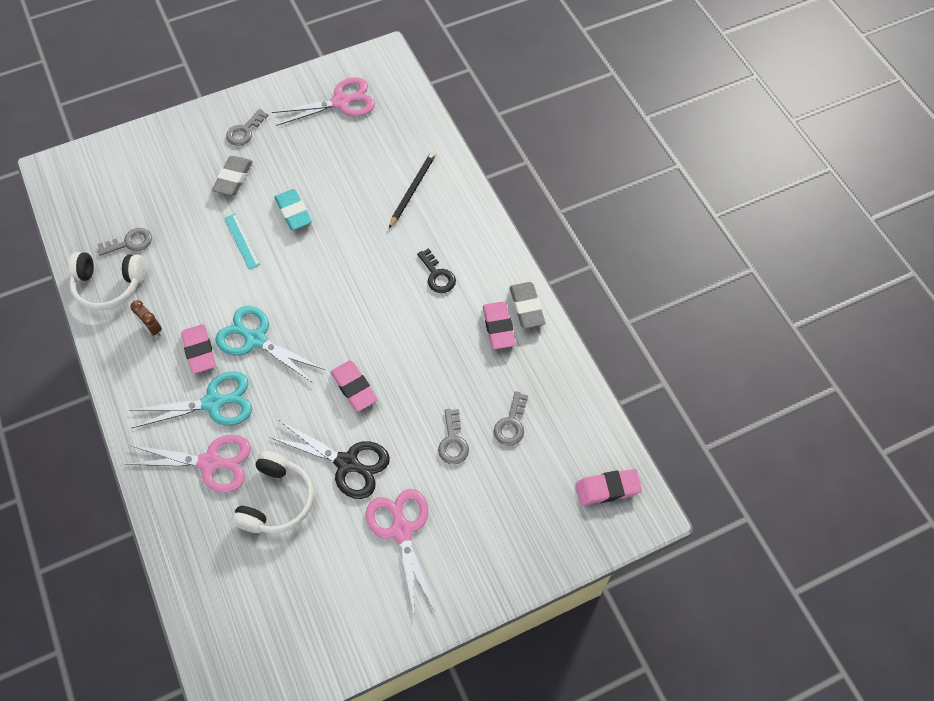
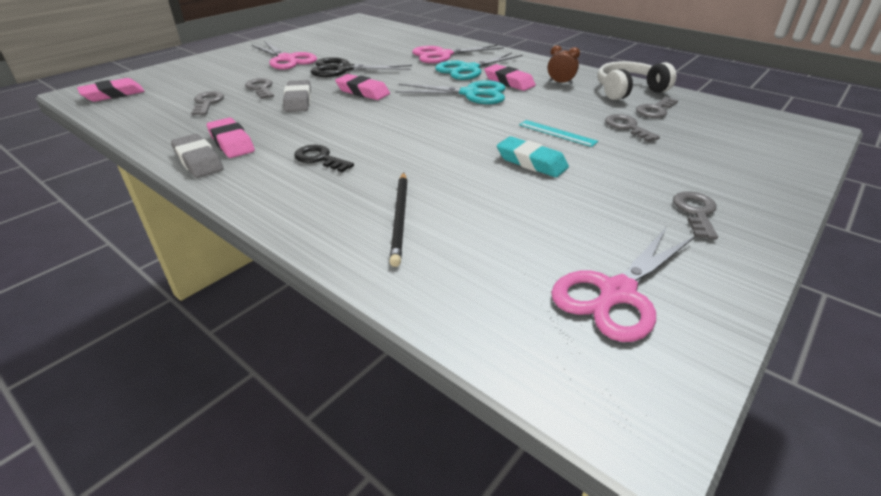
camera: 155 degrees right, 25 degrees down
(181, 228) = (627, 127): none -> grey key
(233, 178) = (636, 169): grey eraser -> grey eraser (298, 101)
(276, 500) = (384, 53): white headphones -> none

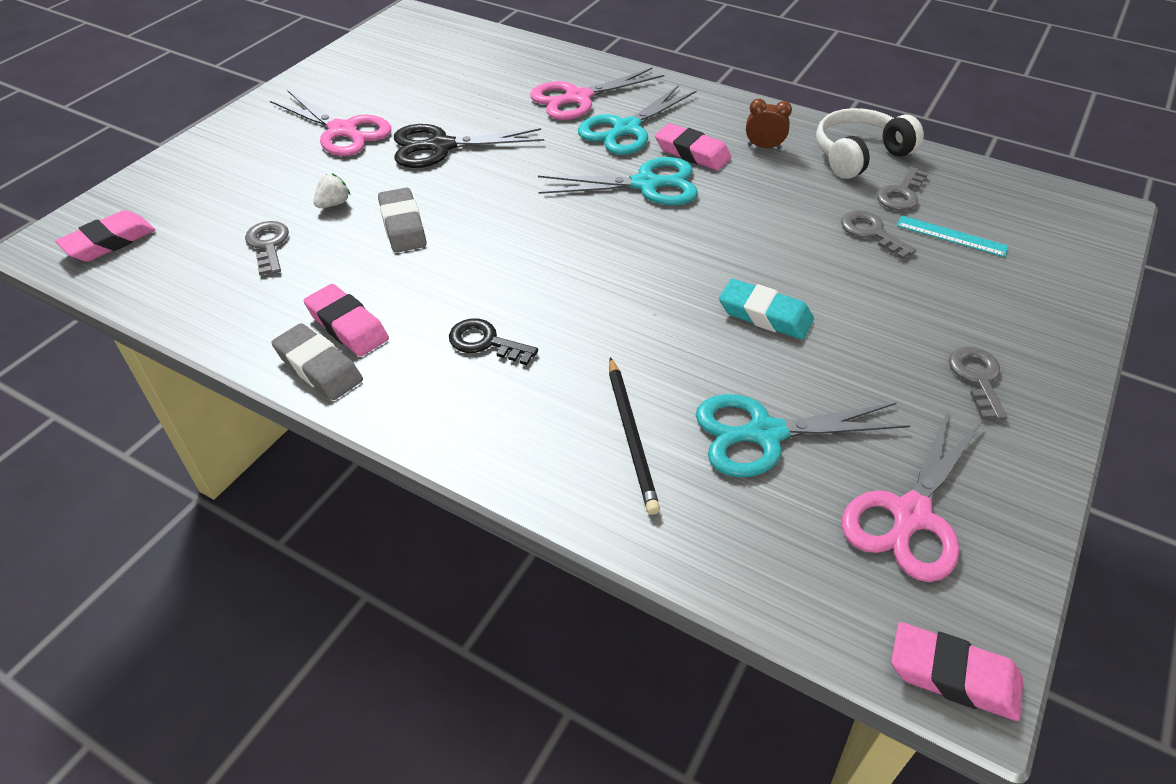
camera: 10 degrees left, 10 degrees up
(260, 88) = (333, 204): grey key -> white strawberry
(363, 92) = (490, 196): pink eraser -> pink eraser (953, 676)
(506, 228) = (764, 434): none -> turquoise scissors
(557, 133) = (784, 254): turquoise ruler -> turquoise ruler (951, 236)

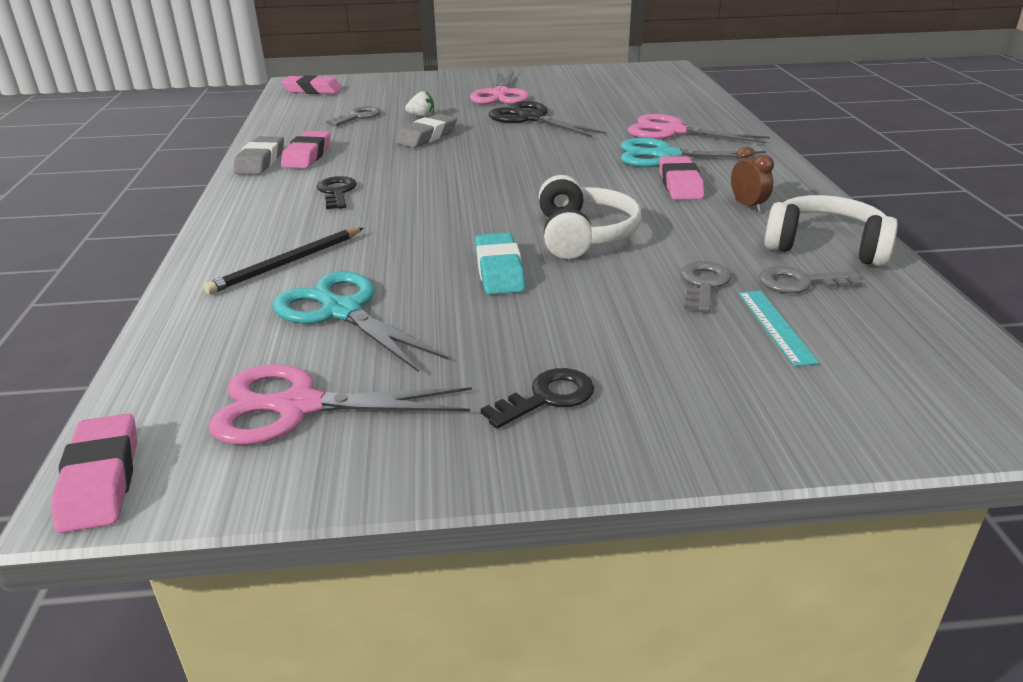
camera: 55 degrees right, 15 degrees down
(646, 184) = (603, 183): turquoise scissors -> none
(740, 244) = (583, 235): none -> white headphones
(977, 378) = (547, 397): grey key -> black key

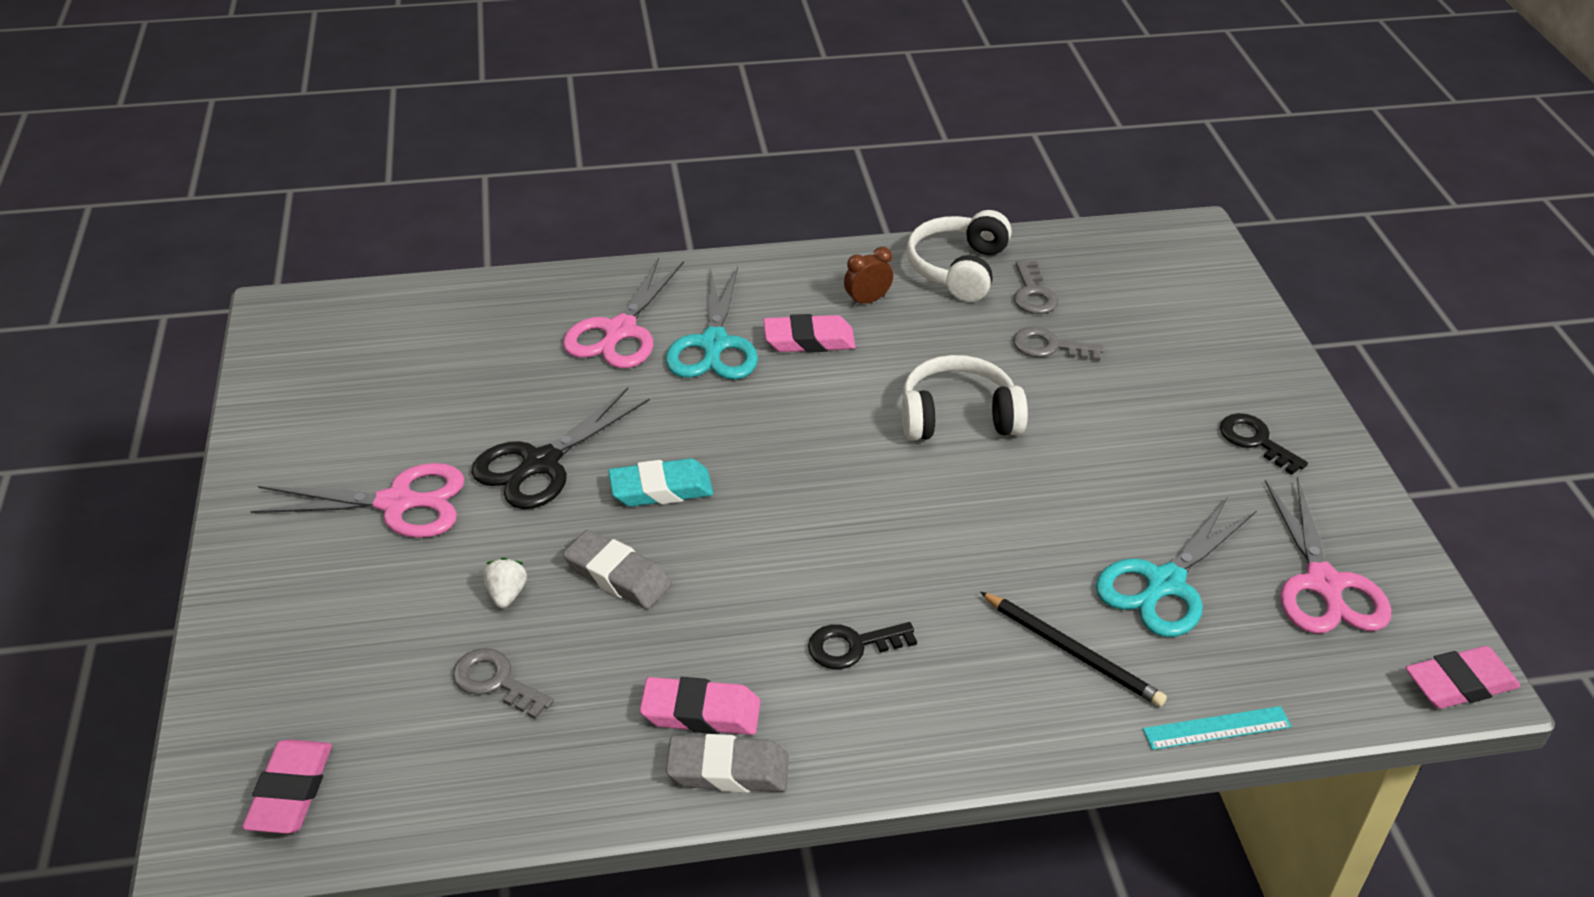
camera: 95 degrees left, 10 degrees up
(499, 271) = (1052, 476): turquoise eraser -> turquoise eraser (661, 489)
(775, 326) = (1112, 317): turquoise ruler -> turquoise ruler (1217, 728)

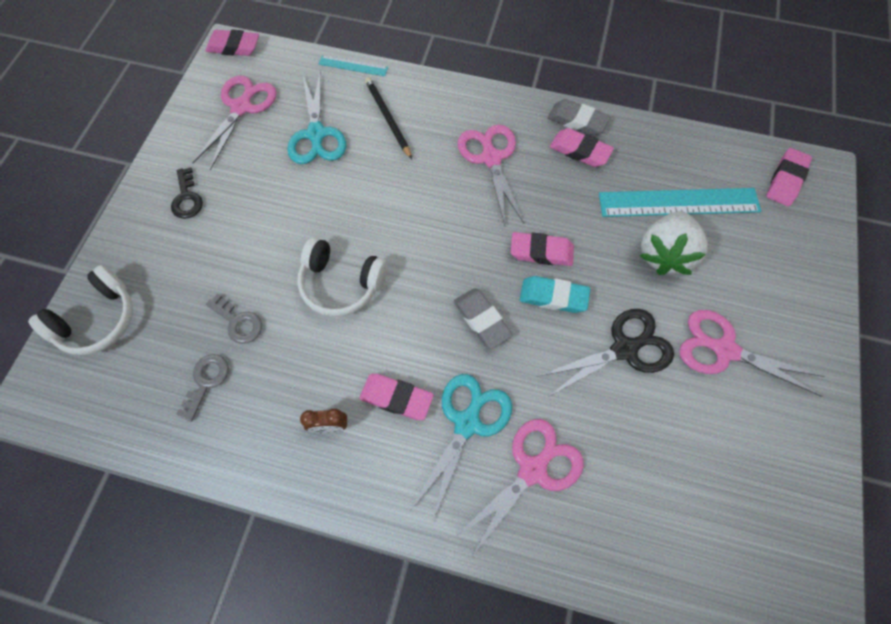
camera: 155 degrees left, 25 degrees up
(495, 682) = (678, 202): grey key -> turquoise ruler
(506, 594) = (664, 254): white strawberry -> white strawberry, size x2.33
(617, 576) = (598, 243): grey eraser -> grey eraser (482, 320)
(702, 537) = (541, 252): none -> pink eraser
(852, 646) = (491, 158): black key -> pink scissors
(958, 269) = (238, 435): white headphones -> white headphones (98, 320)
(1164, 584) = (316, 135): turquoise scissors -> turquoise scissors turned 105 degrees clockwise

